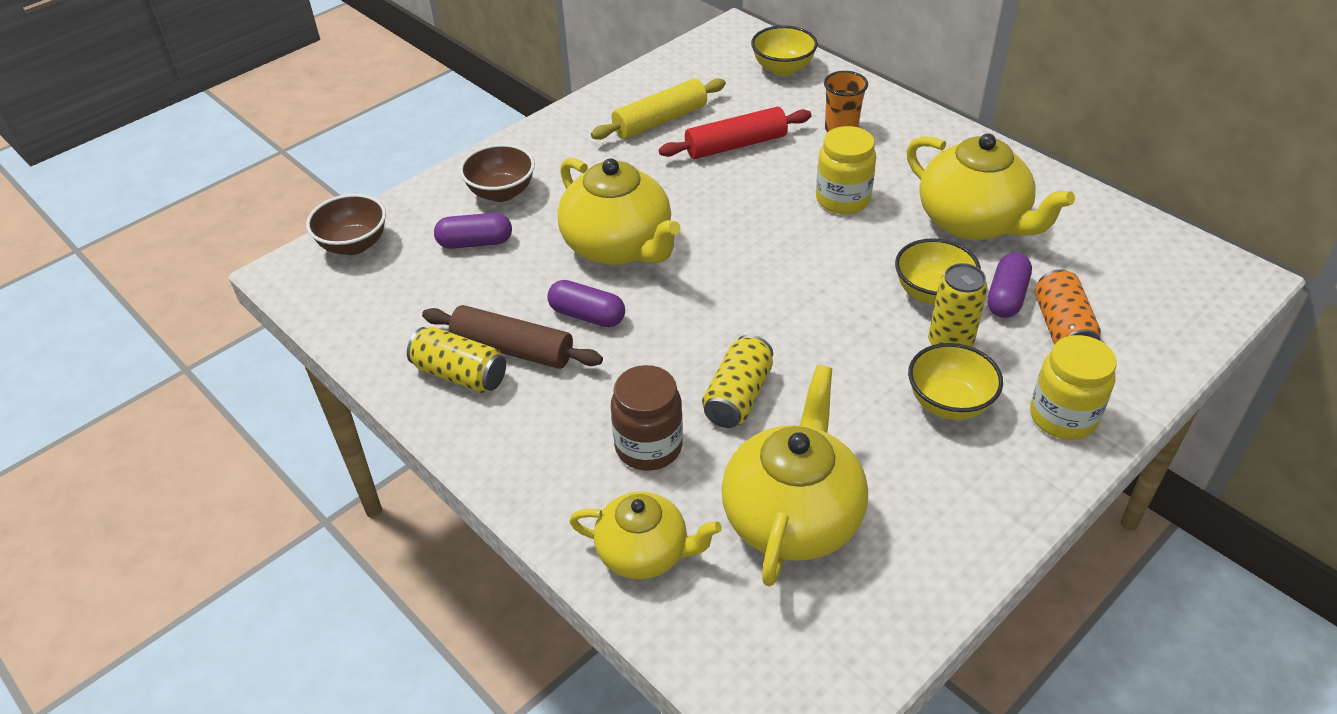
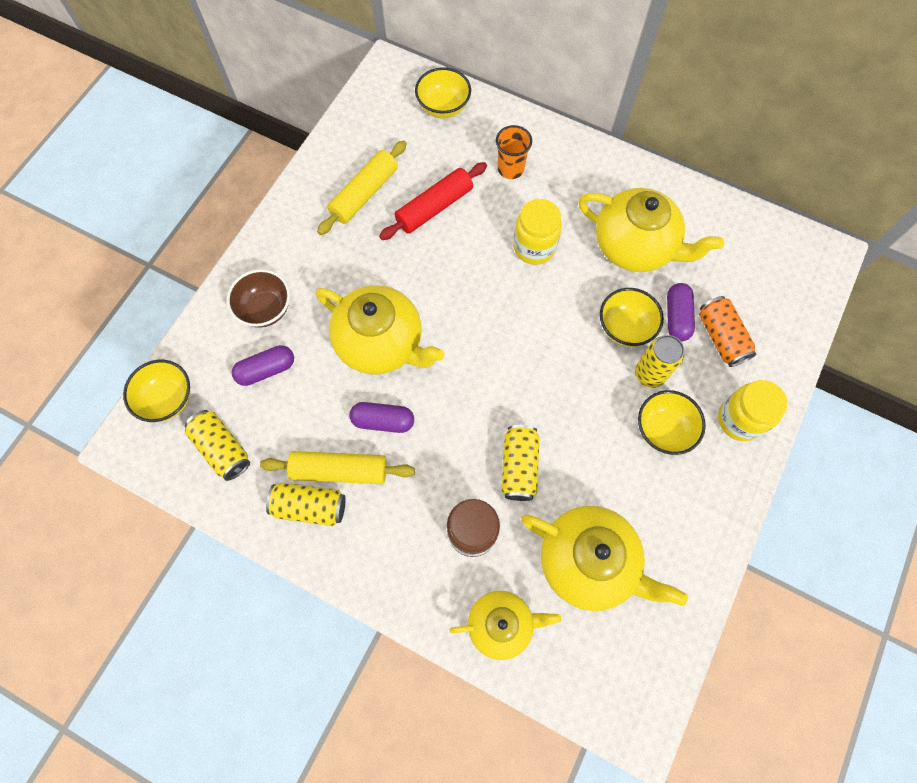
camera: 20 degrees left, 25 degrees up
(354, 245) = (168, 399): brown bowl -> yellow bowl
(389, 299) = (222, 448): none -> yellow can
(513, 349) = (339, 470): brown rolling pin -> yellow rolling pin
(792, 517) = (589, 562): yellow teapot -> yellow teapot turned 120 degrees clockwise

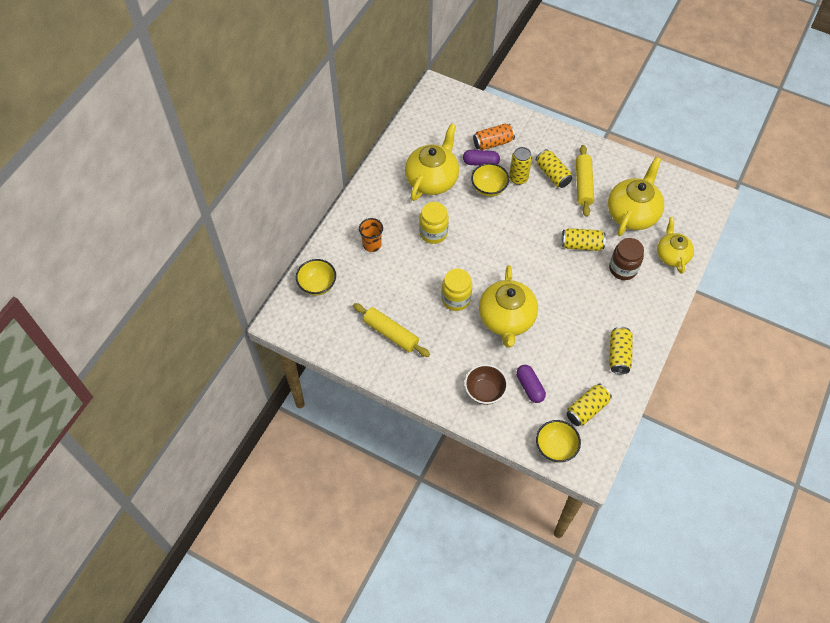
camera: 90 degrees left, 10 degrees down
(339, 470) = (594, 339): yellow rolling pin -> yellow rolling pin (583, 184)
(381, 343) = (506, 319): yellow teapot -> yellow teapot turned 150 degrees clockwise
(383, 421) = (559, 316): purple capsule -> none
(434, 207) = (402, 290): red rolling pin -> none
(663, 430) = (552, 174): yellow bowl -> yellow can
(739, 419) = (543, 139): yellow jar -> yellow jar (456, 299)

